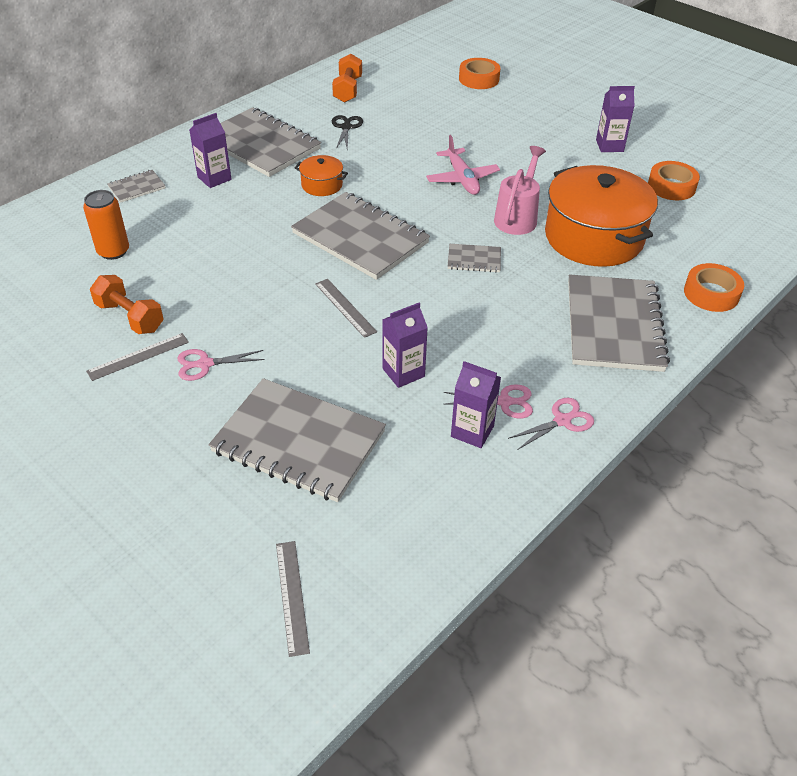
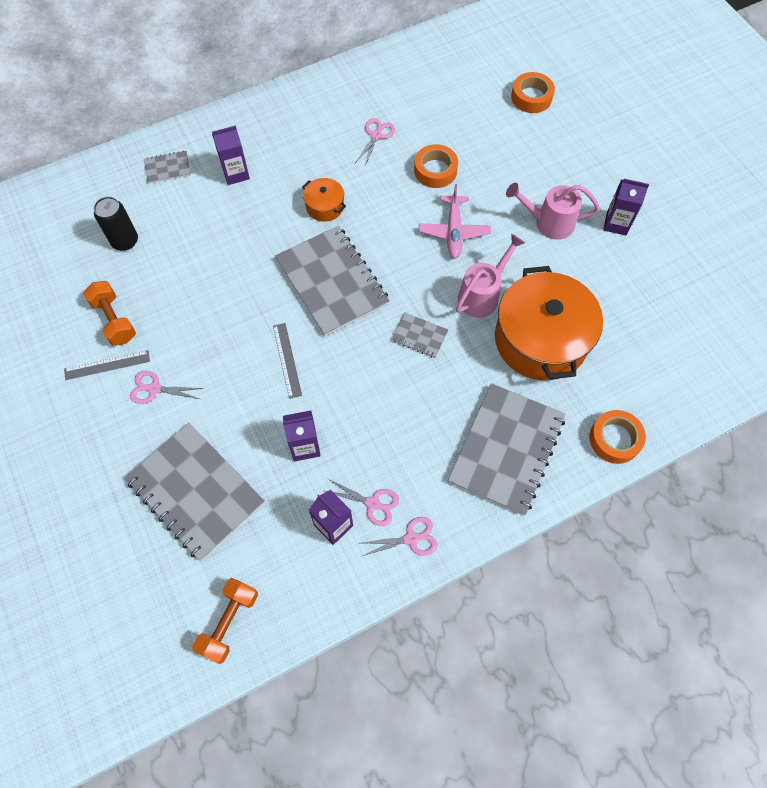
camera: 20 degrees right, 20 degrees up
(113, 251) = (125, 241): orange can -> black can
(260, 145) = (291, 140): grey notebook -> none
(292, 596) = (137, 634): grey ruler -> none
(346, 127) = (376, 135): black scissors -> pink scissors
(348, 90) = (398, 83): orange dumbbell -> orange dumbbell (229, 622)
(547, 156) = (548, 222): none -> pink watering can
(671, 186) = (649, 295): orange tape -> orange tape (435, 170)

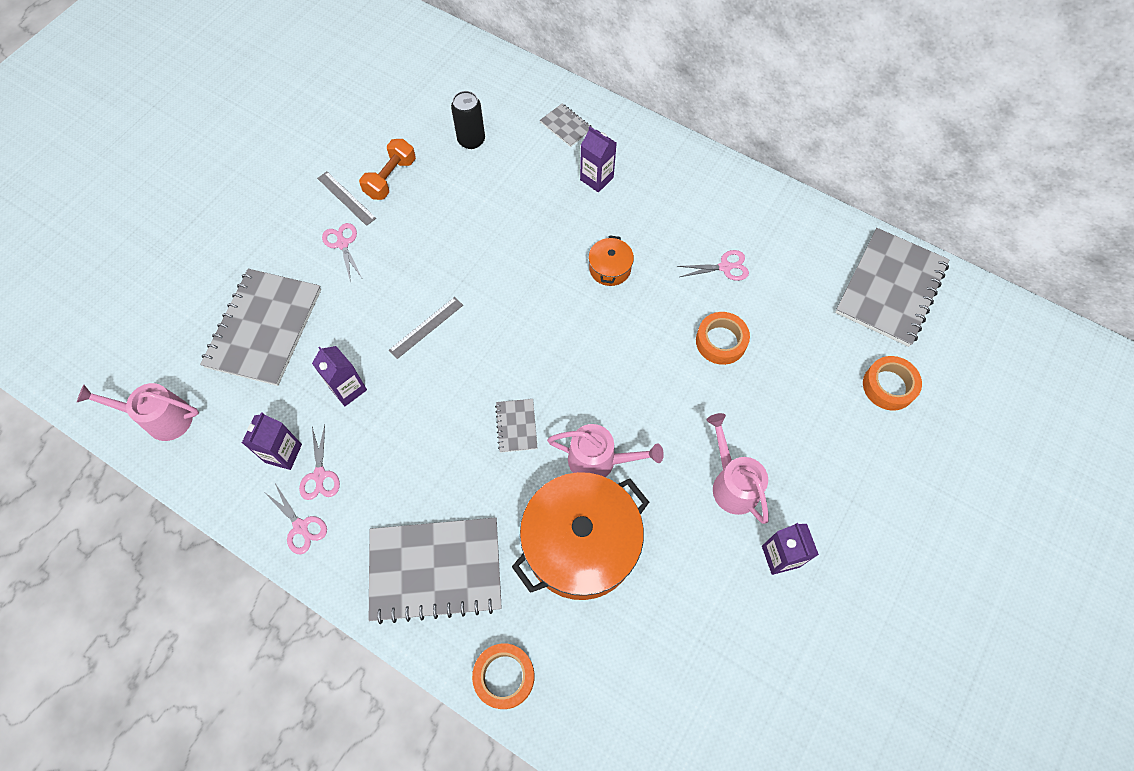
camera: 60 degrees right, 0 degrees up
(229, 622) = (161, 418): orange dumbbell -> pink watering can
(332, 282) = (529, 319): grey notebook -> grey notebook (890, 288)
(454, 232) = (657, 396): pink plane -> none

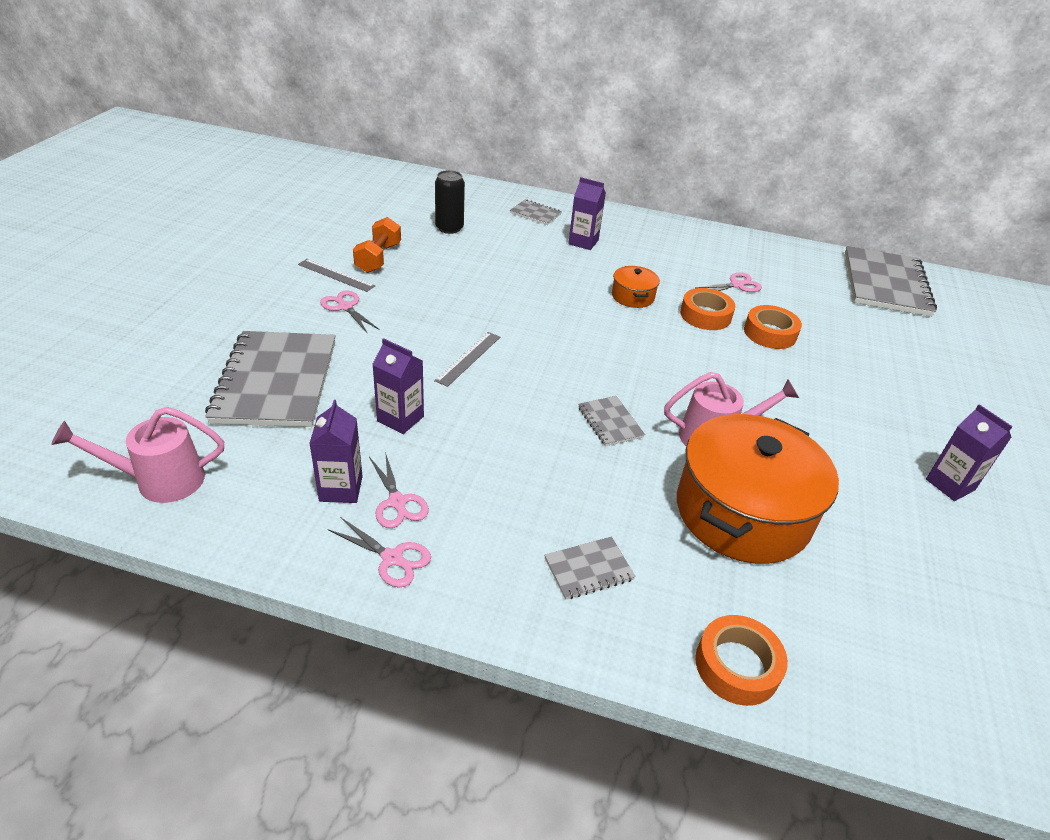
camera: 20 degrees left, 25 degrees down
(435, 569) = (588, 569): grey notebook -> grey notebook, size x0.45
(732, 483) = (858, 434): pink watering can -> none
(888, 386) = (938, 344): orange tape -> orange tape (705, 315)

